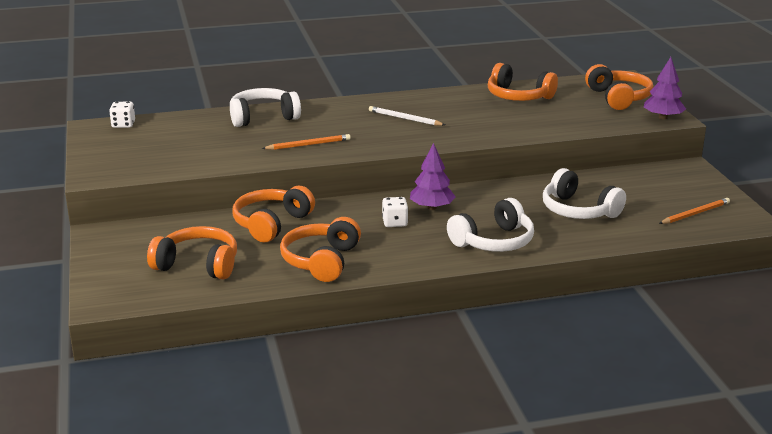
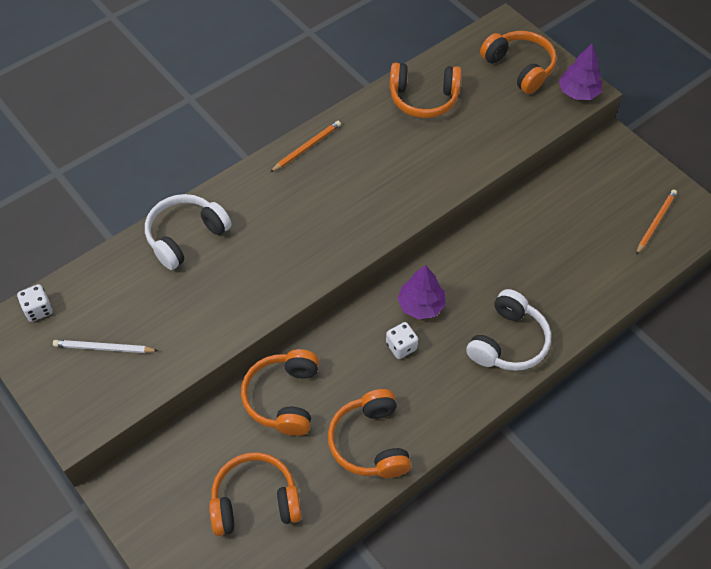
camera: 25 degrees left, 30 degrees up
(308, 145) = (267, 275): orange pencil -> orange pencil (306, 147)
(405, 119) = (336, 184): white pencil -> white pencil (104, 348)
(578, 210) = (555, 257): white headphones -> none

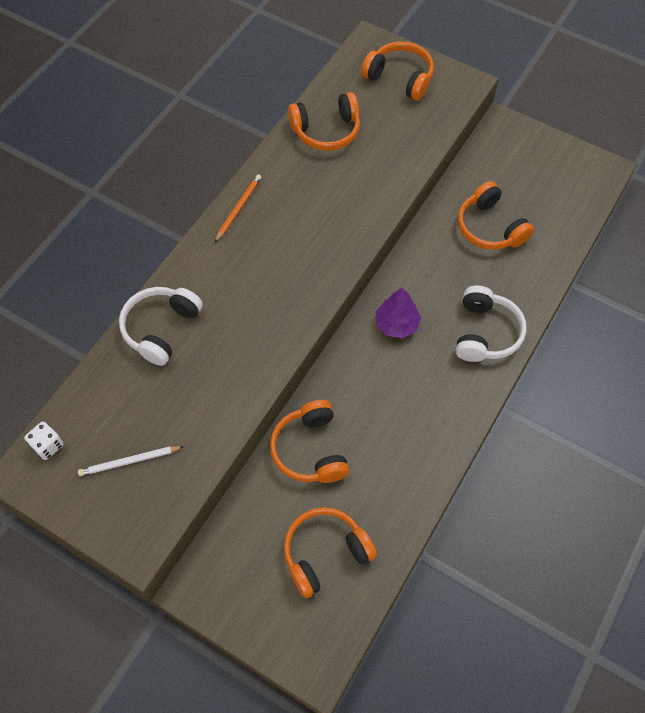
camera: 20 degrees left, 5 degrees up
(370, 442) = (404, 464): orange headphones -> orange headphones (490, 227)
(401, 346) = (395, 367): white dice -> none
(578, 92) = (460, 87): purple tree -> none
(655, 222) = (565, 186): orange pencil -> none

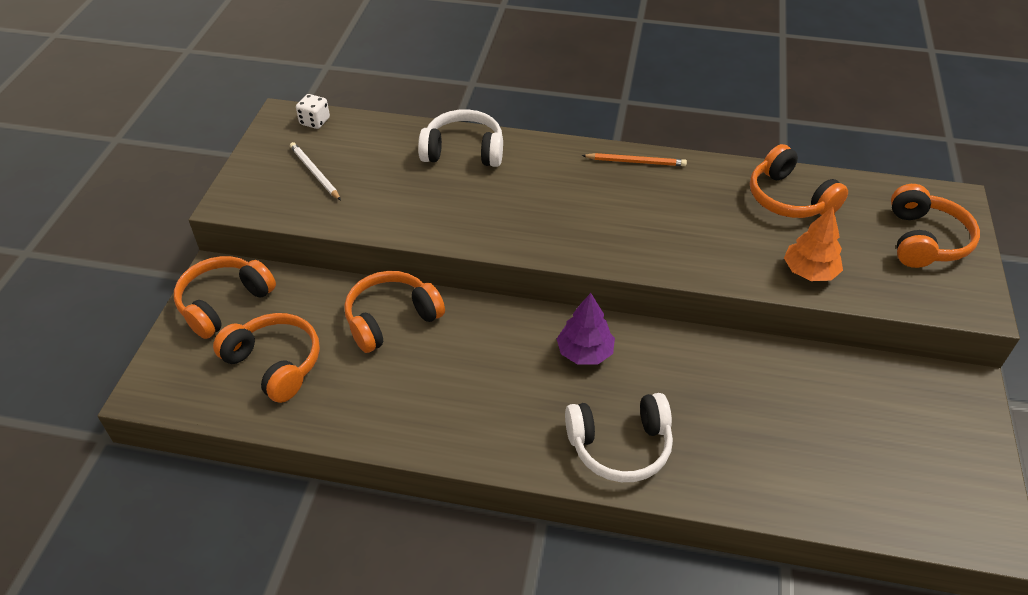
camera: 70 degrees right, 15 degrees down
(403, 154) = (809, 271): none -> orange tree
(490, 227) = (785, 413): orange headphones -> orange headphones (224, 303)

